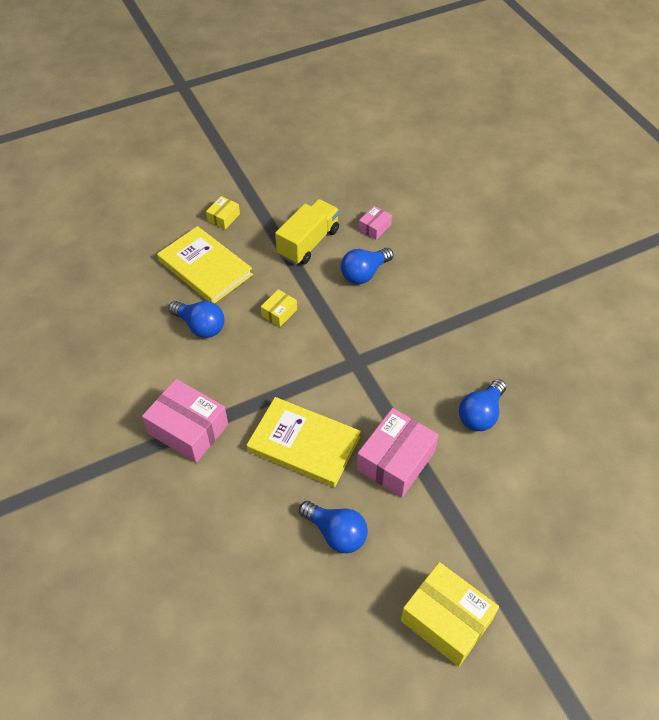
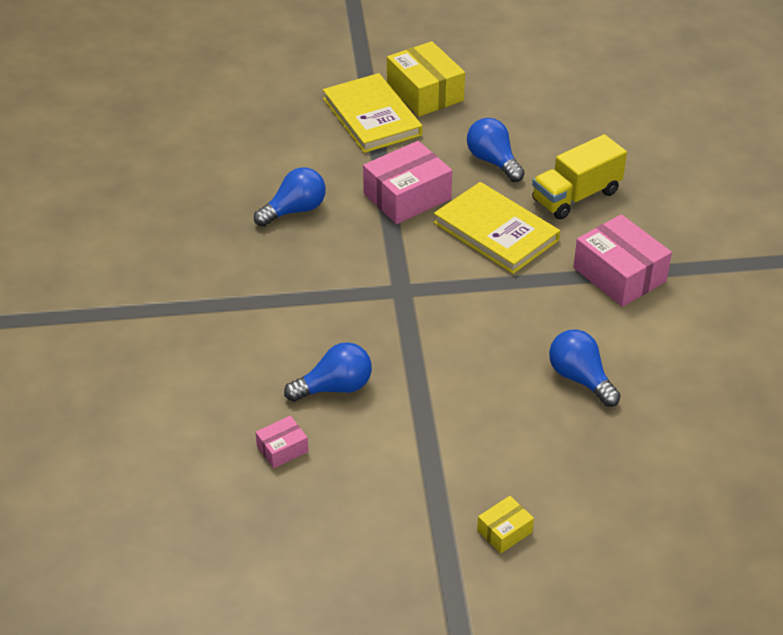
camera: 160 degrees left, 10 degrees down
(205, 268) = (554, 456): yellow book -> yellow book (372, 117)
(279, 313) = (471, 368): yellow box -> none
(308, 243) = (391, 452): yellow truck -> yellow truck (576, 196)

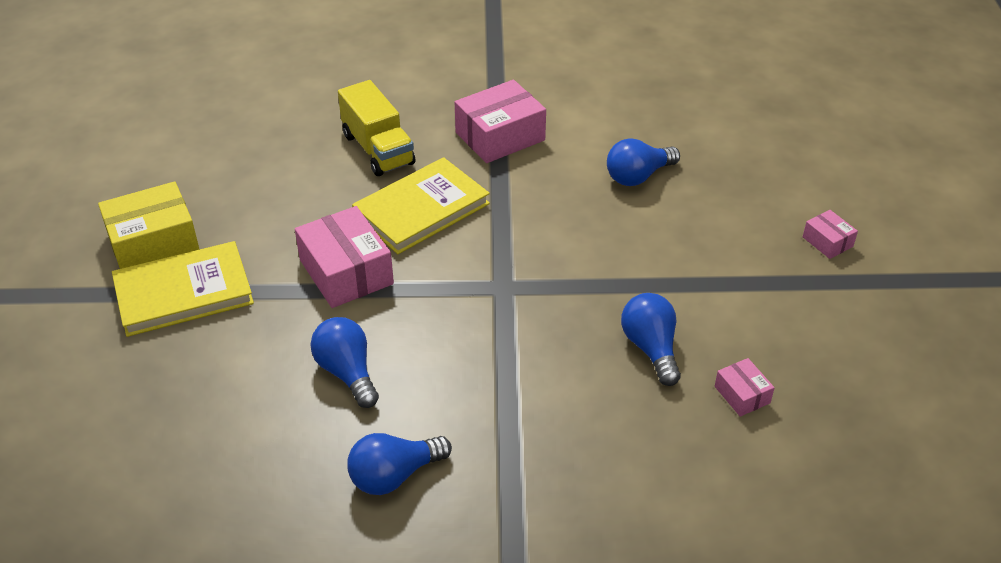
camera: 85 degrees left, 0 degrees up
(493, 161) = (303, 200): blue light bulb -> blue light bulb (394, 475)
(504, 531) = (827, 242): yellow box -> pink box

